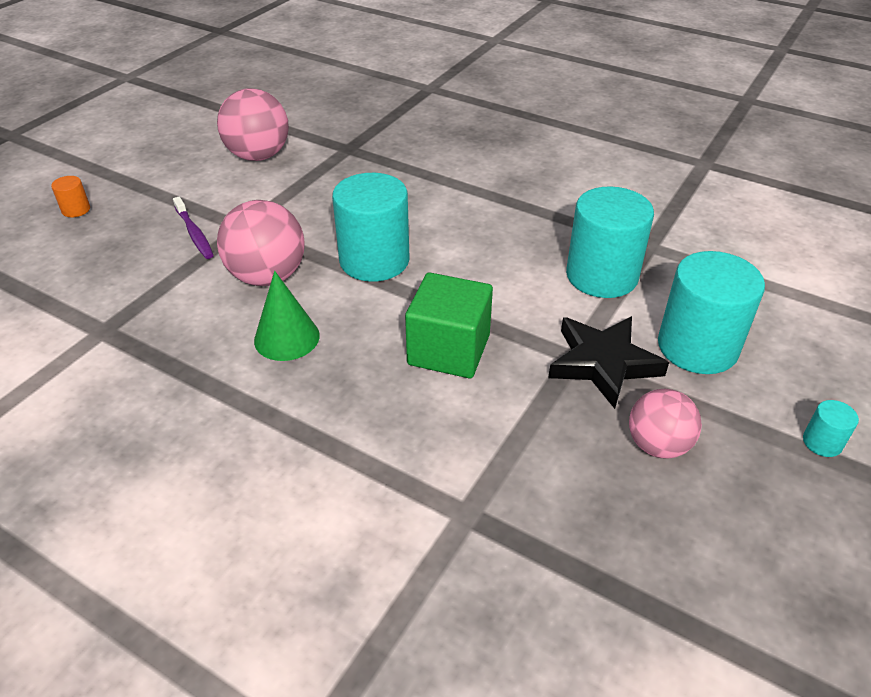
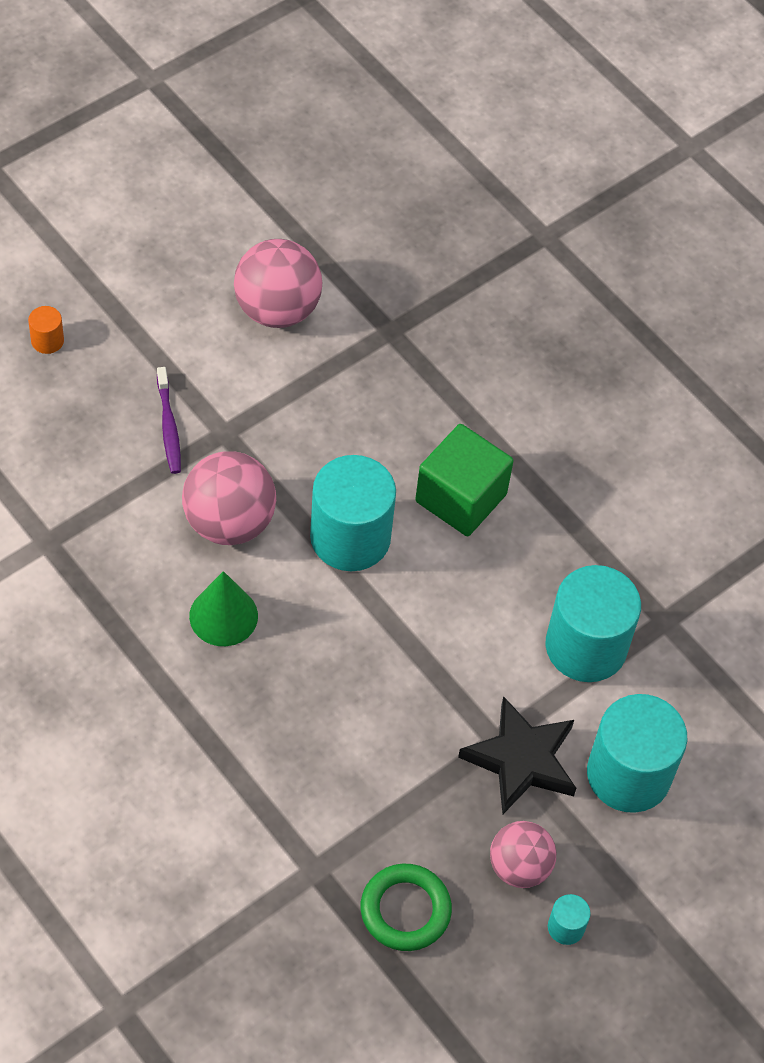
camera: 15 degrees right, 15 degrees up
(449, 350) = (377, 688): green cube -> green cube (461, 498)
(576, 520) = (405, 910): none -> green ring
(822, 442) = (674, 920): turquoise cylinder -> turquoise cylinder (566, 927)

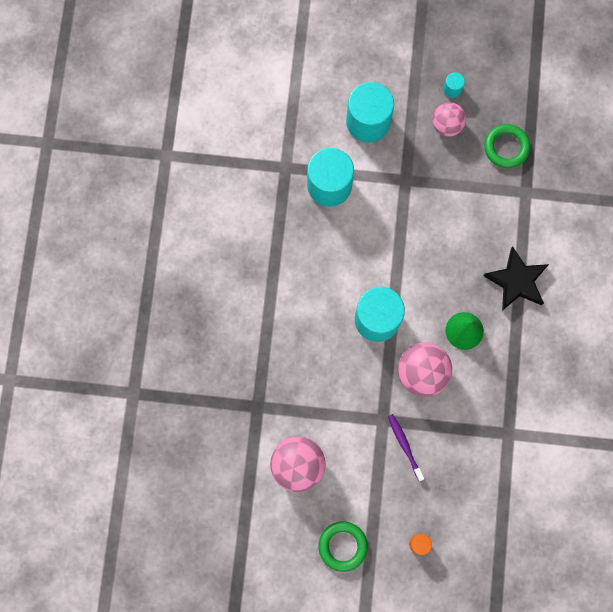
camera: 130 degrees left, 20 degrees up
(138, 272) = (342, 546): none -> green ring
(169, 426) = (404, 445): purple toothbrush -> purple toothbrush turned 60 degrees counterclockwise
(461, 498) = (312, 295): green cube -> none
(521, 759) = (403, 164): black star -> black star (516, 281)

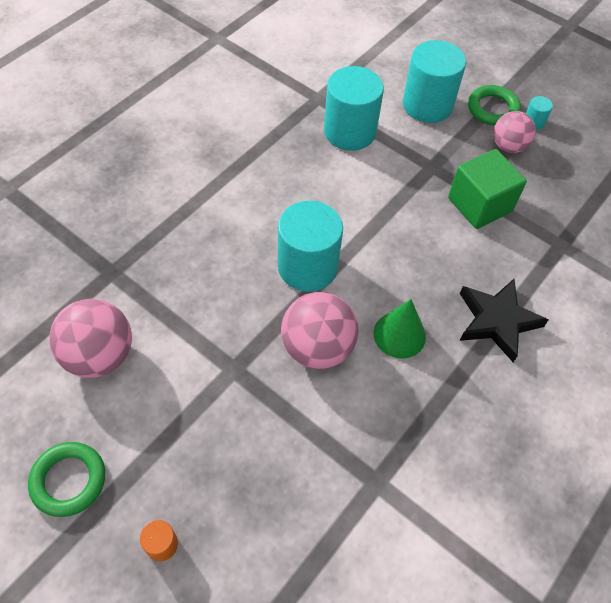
camera: 30 degrees right, 20 degrees down
(404, 445) = (237, 413): purple toothbrush -> none
(456, 193) = (479, 205): none -> green cube
(506, 147) = (562, 195): green ring -> green ring (493, 109)

